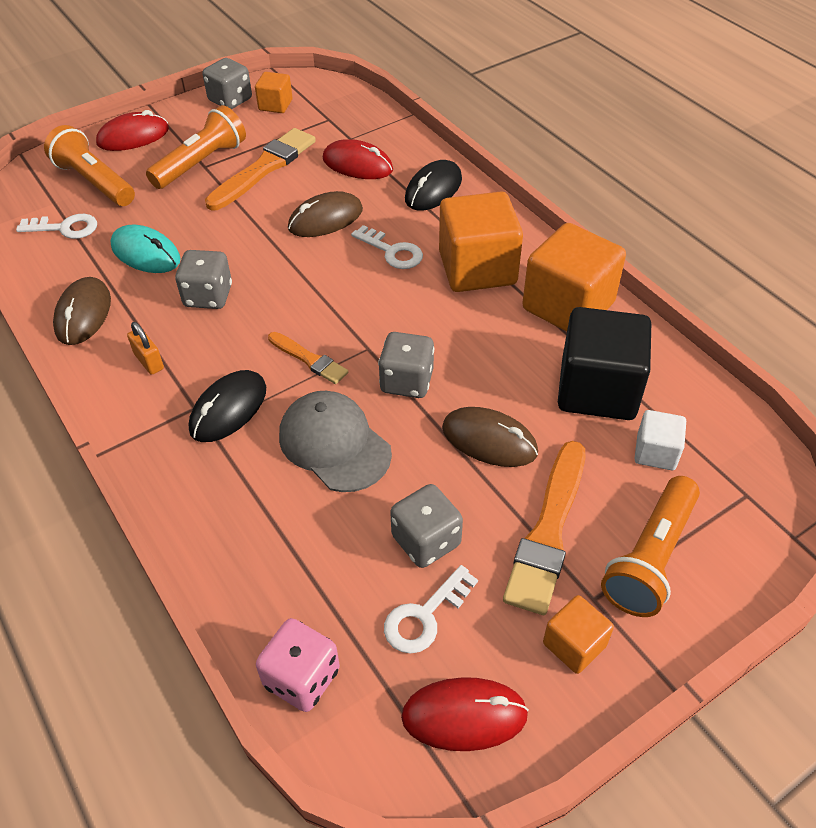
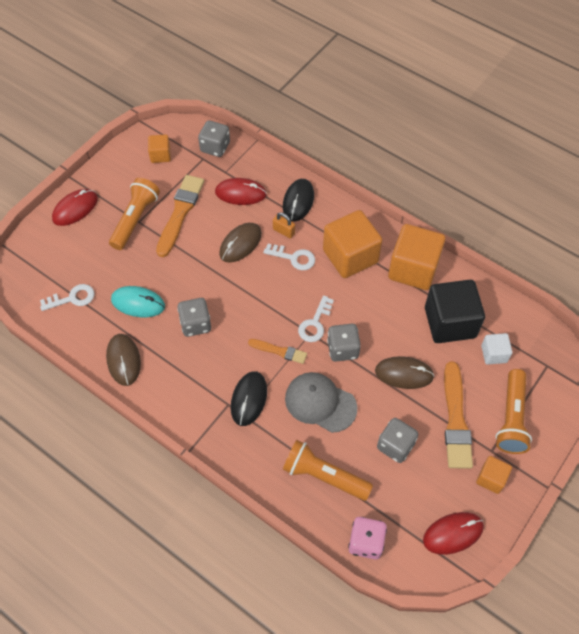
camera: 20 degrees left, 10 degrees up
(95, 182) = (70, 255): orange flashlight -> orange flashlight (324, 476)
(149, 361) = (184, 381): orange padlock -> orange padlock (284, 231)
(230, 100) = (126, 158): grey dice -> grey dice (215, 147)
(425, 616) = (412, 488): white key -> white key (315, 323)

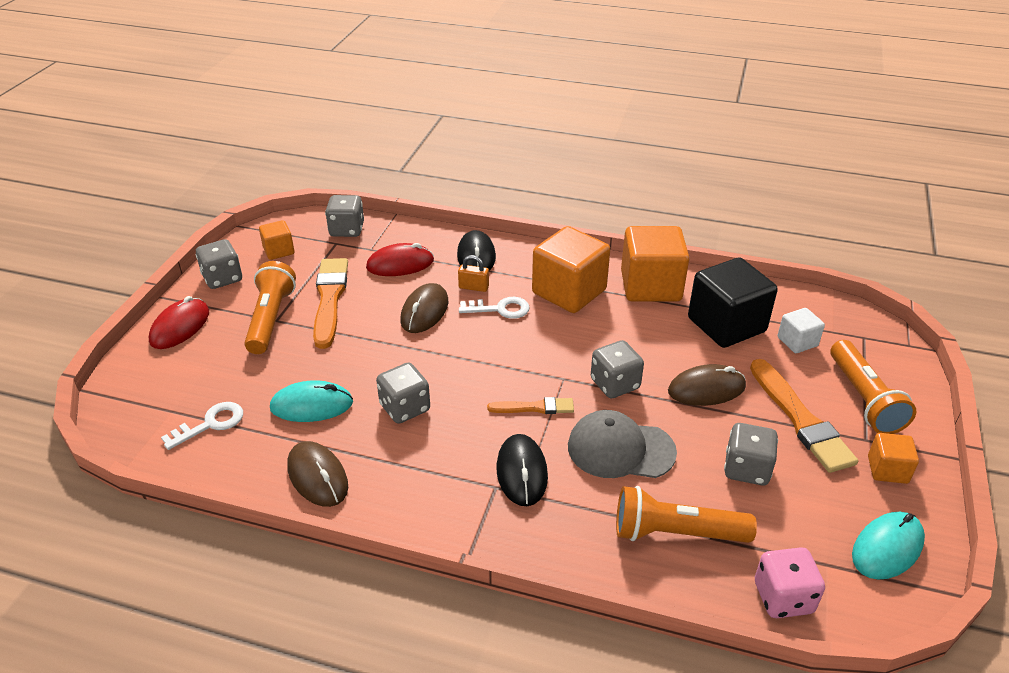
camera: 20 degrees left, 20 degrees down
(114, 171) = (222, 278): none -> grey dice
(315, 323) = (564, 366): white key -> none
(453, 533) = (887, 548): red mouse -> turquoise mouse

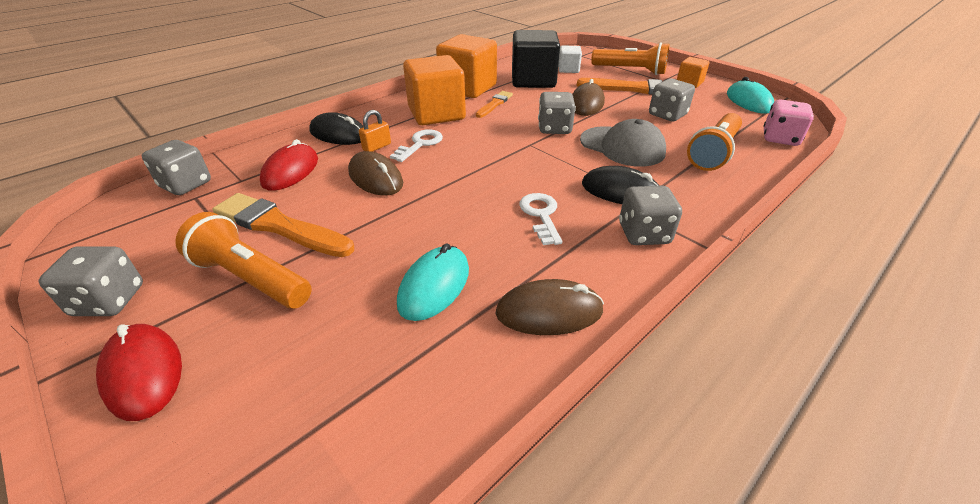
camera: 60 degrees left, 0 degrees up
(210, 424) = (383, 389): white key -> white key (541, 215)
(279, 251) = (138, 239): orange cube -> none
(405, 408) = (495, 226): grey dice -> grey dice (643, 234)
(534, 407) = (551, 165): orange brush -> orange brush (494, 104)
(620, 449) = (622, 146): grey cap -> grey cap turned 90 degrees counterclockwise

